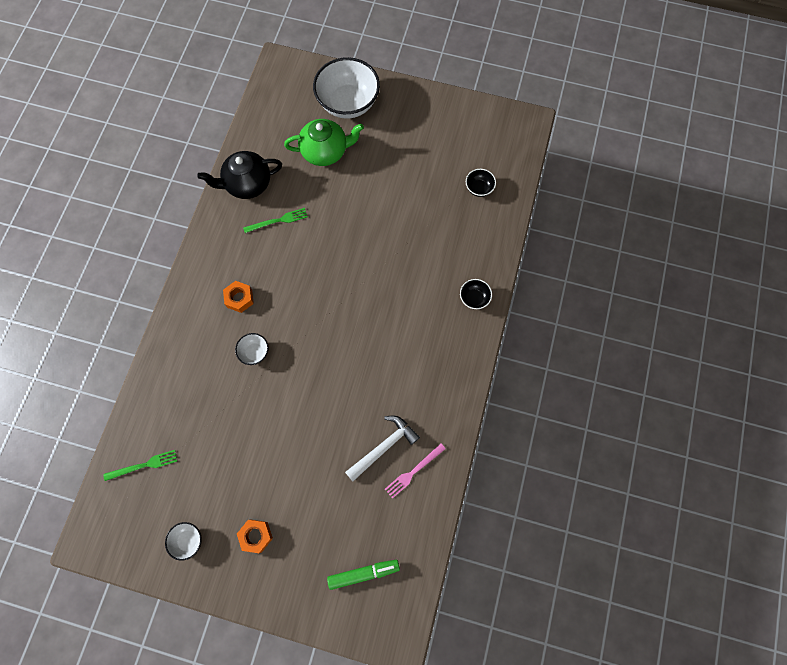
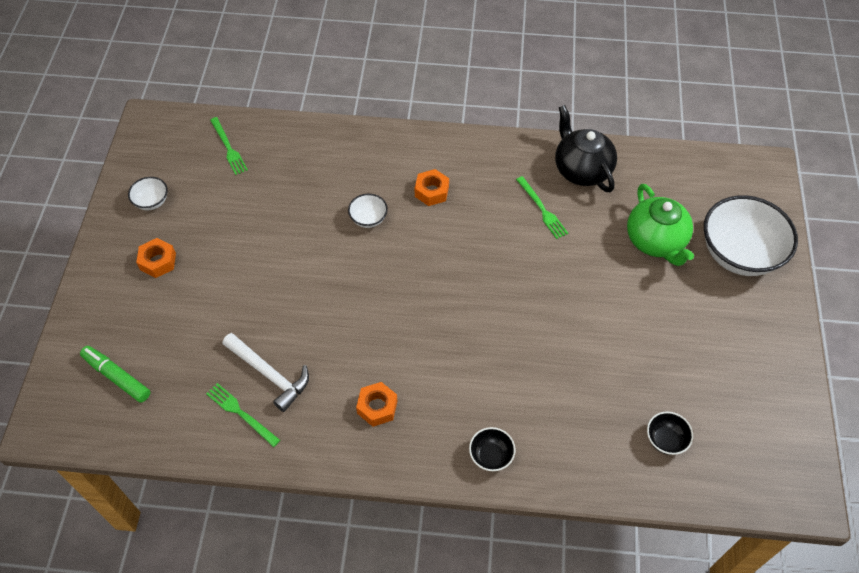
camera: 80 degrees right, 15 degrees down
(363, 573) = (117, 377): green marker -> green marker turned 150 degrees clockwise
(413, 471) = (241, 413): pink fork -> green fork
(425, 369) = (377, 407): none -> orange nut

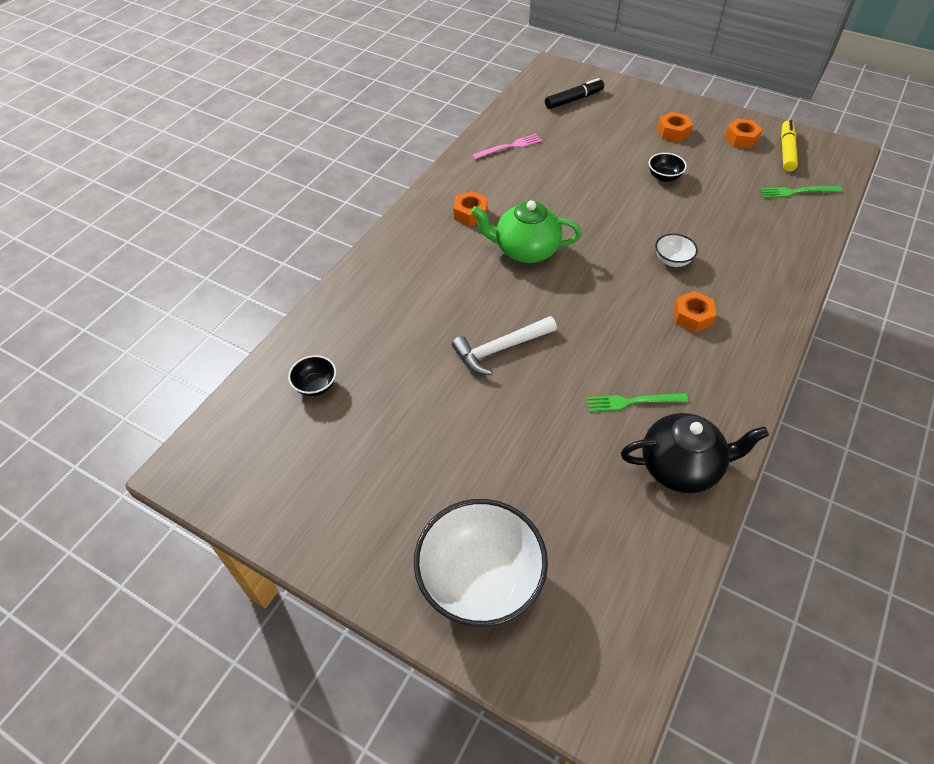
camera: 115 degrees right, 5 degrees down
(117, 377) = (574, 100): green marker -> black marker
(152, 202) = (741, 139): white bowl -> orange nut
(162, 163) = (786, 151): none -> yellow marker
(241, 413) = (509, 147): green fork -> pink fork
(270, 374) = (534, 166): white hammer -> white hammer (500, 349)
(491, 456) = (385, 264): black bowl -> black bowl (664, 177)
(655, 241) = (540, 494): green teapot -> green teapot (525, 250)

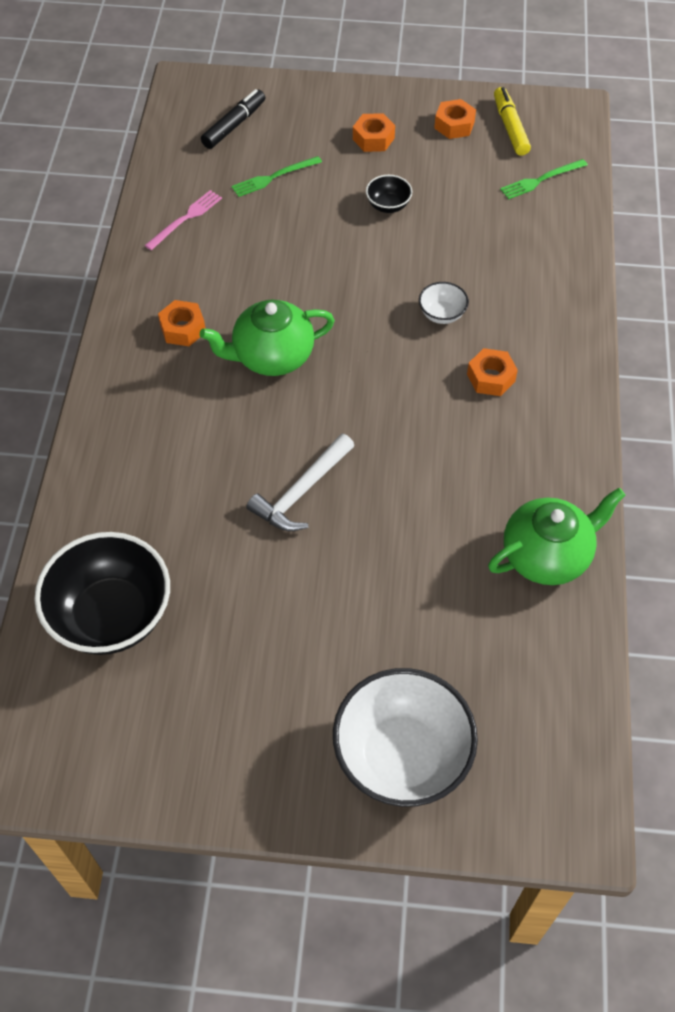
camera: 25 degrees left, 5 degrees up
(315, 385) = (111, 615): black bowl -> black bowl, size x2.24
(632, 401) = (470, 501): green fork -> green fork (274, 177)
(681, 467) = (547, 555): black teapot -> green teapot

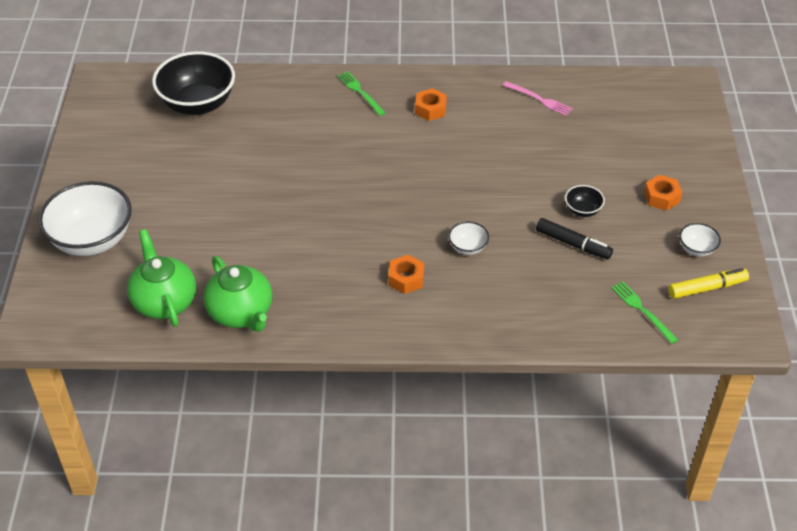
camera: 85 degrees right, 10 degrees down
(234, 125) = (651, 115): black marker -> black marker (573, 244)
(271, 357) = (411, 156): green teapot -> green teapot (164, 301)
(274, 177) = (597, 142): green fork -> green fork (360, 92)
(301, 492) = (292, 180): white hammer -> none
(454, 125) = (697, 249): orange nut -> white bowl

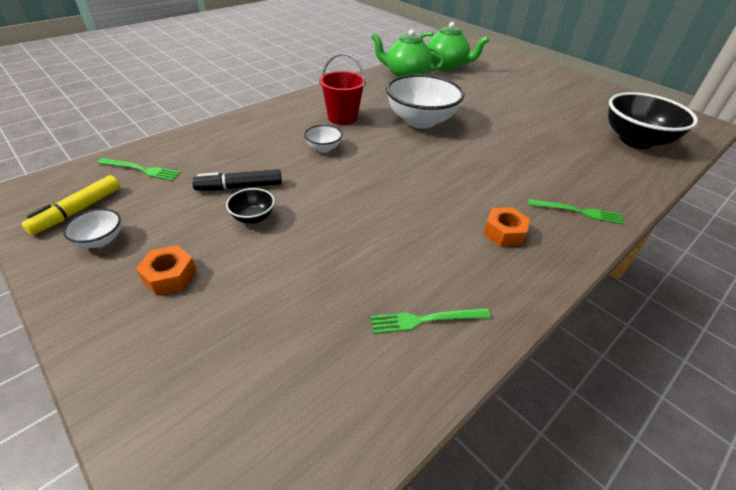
camera: 135 degrees right, 5 degrees down
(92, 240) = (522, 69): white bowl -> white bowl (420, 121)
(406, 279) = (342, 117): orange nut -> red bucket
(539, 99) = (425, 320): pink fork -> green fork

